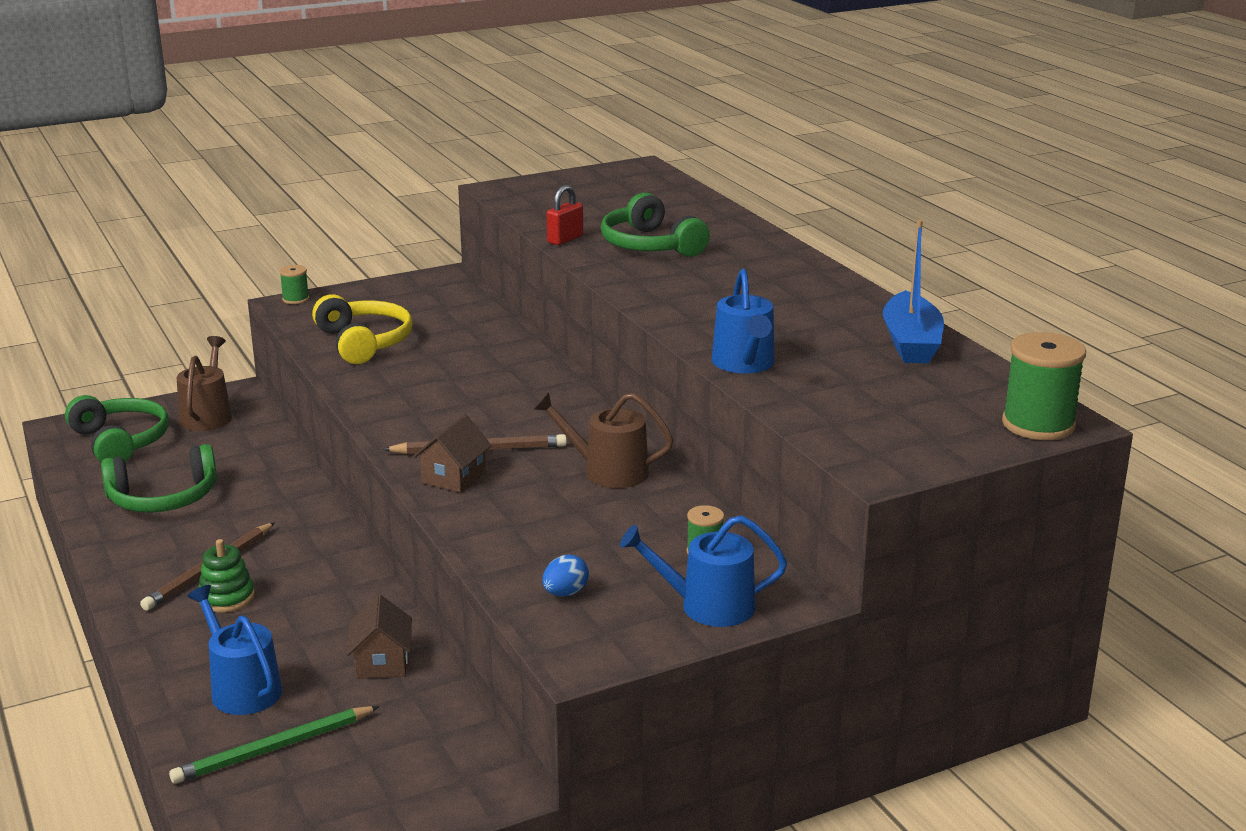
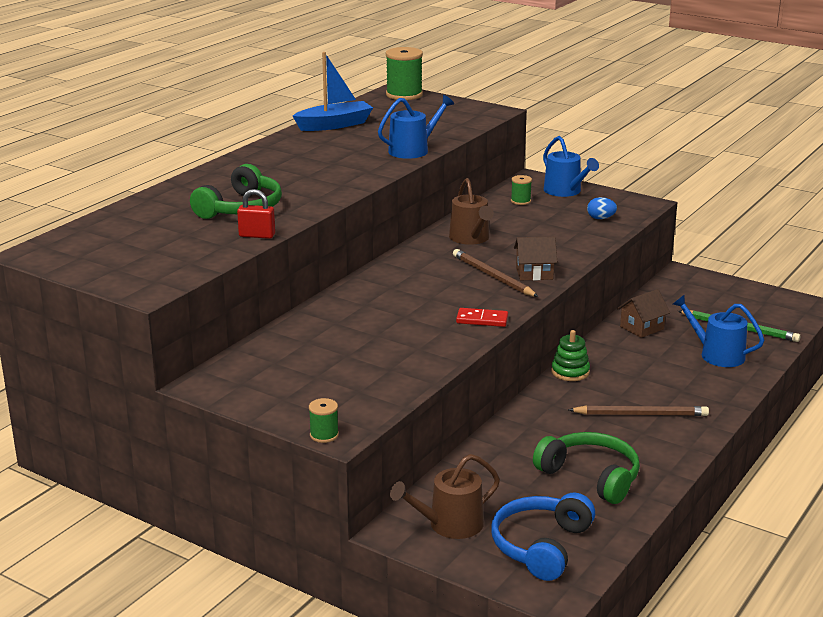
camera: 120 degrees left, 0 degrees up
(121, 441) = (540, 546): green headphones -> blue headphones
(227, 598) = (657, 395): green stacking toy -> green stacking toy (570, 372)
(242, 688) = (717, 355): blue watering can -> blue watering can turned 105 degrees clockwise
(364, 342) = (381, 368): yellow headphones -> none
(386, 411) = (482, 320): none -> red domino

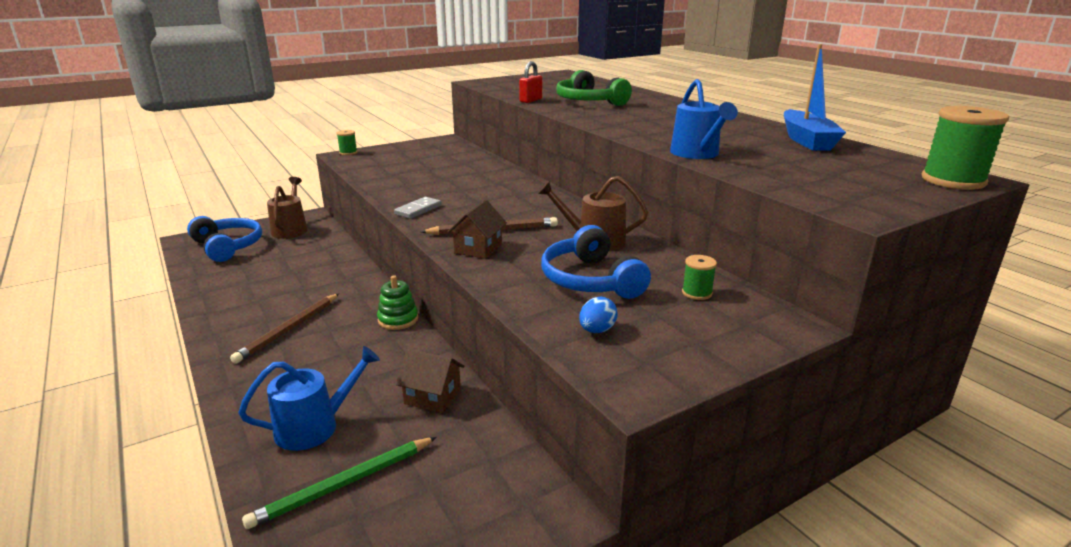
camera: 115 degrees right, 0 degrees up
(482, 320) = (418, 210): red domino -> grey domino
(539, 229) = (590, 280): none -> blue headphones
(565, 191) = (724, 335): blue watering can -> none
(591, 476) = (256, 281): green headphones -> none
(642, 328) = (432, 396): brown house -> brown house turned 60 degrees counterclockwise

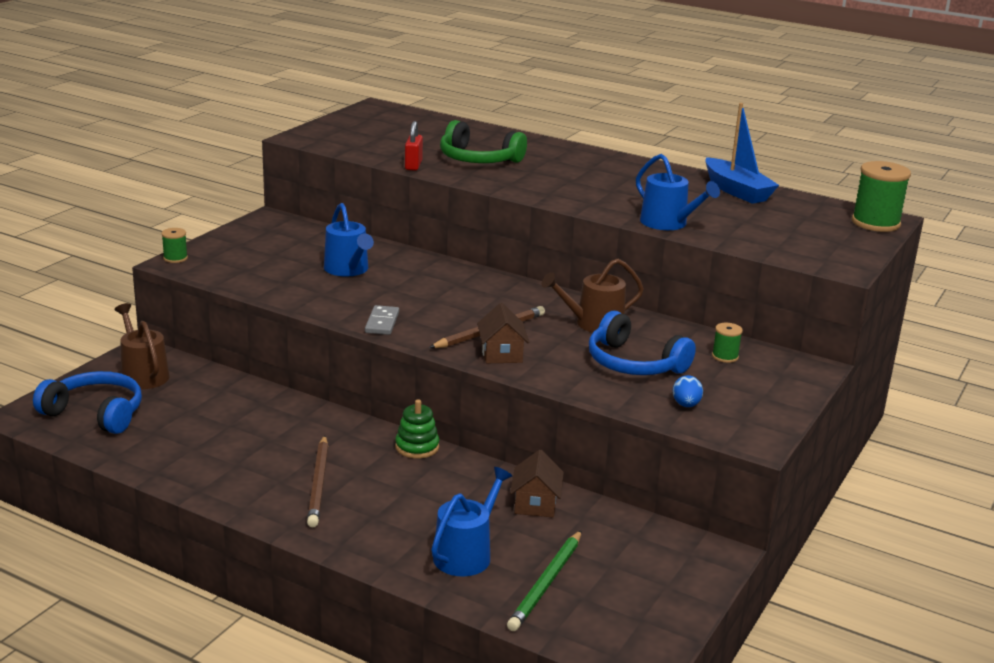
camera: 30 degrees left, 0 degrees up
(432, 396) = (535, 504): brown house -> brown house turned 75 degrees counterclockwise
(449, 174) = (348, 269): none -> blue watering can

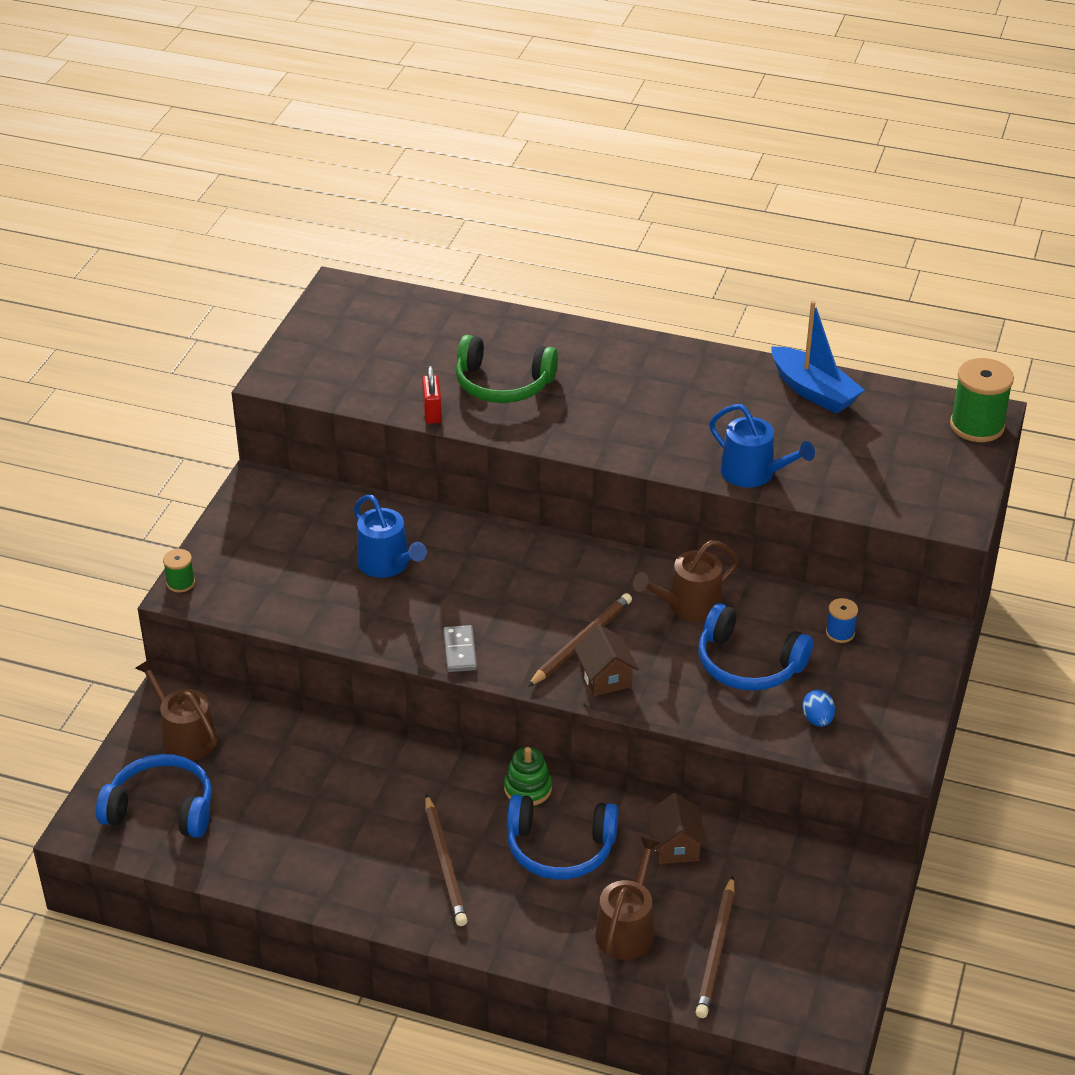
camera: 10 degrees left, 15 degrees up
(428, 490) = (560, 848): none -> blue headphones
(466, 554) = (627, 929): blue watering can -> brown watering can
(546, 583) = (716, 951): green pencil -> brown pencil
(725, 356) = (840, 633): green spool -> blue spool

